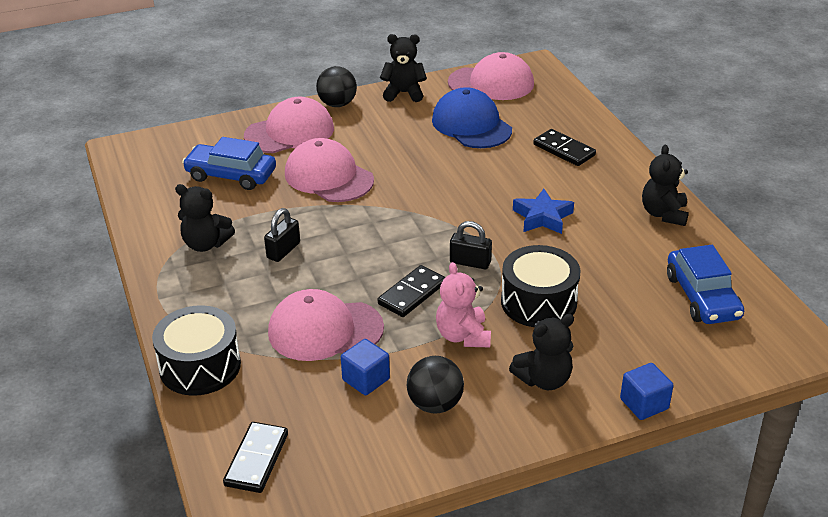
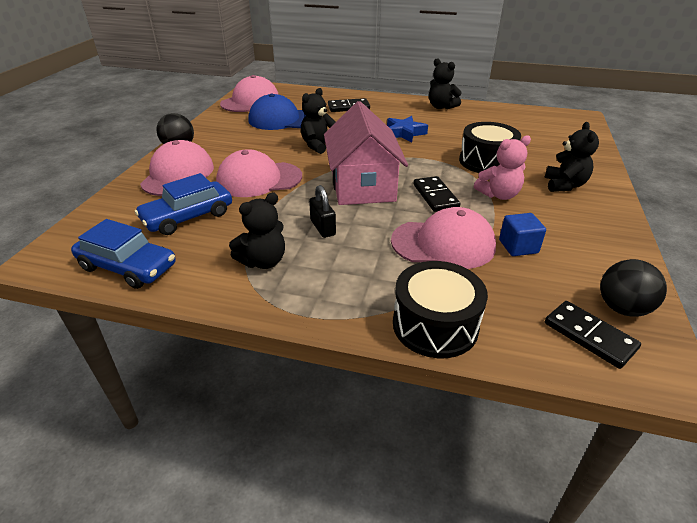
camera: 55 degrees left, 0 degrees up
(325, 330) = (443, 244): pink cap -> pink cap turned 120 degrees counterclockwise
(383, 240) = (362, 185): none -> pink house
(404, 93) = (210, 125): black teddy bear -> black teddy bear (318, 145)
(435, 404) = (565, 229): black ball -> black ball (622, 308)
(463, 336) = (499, 195): pink teddy bear -> pink teddy bear turned 45 degrees counterclockwise
(470, 262) = (423, 167): black padlock -> none
(644, 404) = (606, 166): blue cube -> none
(702, 297) = (522, 123): blue car -> blue car (128, 267)

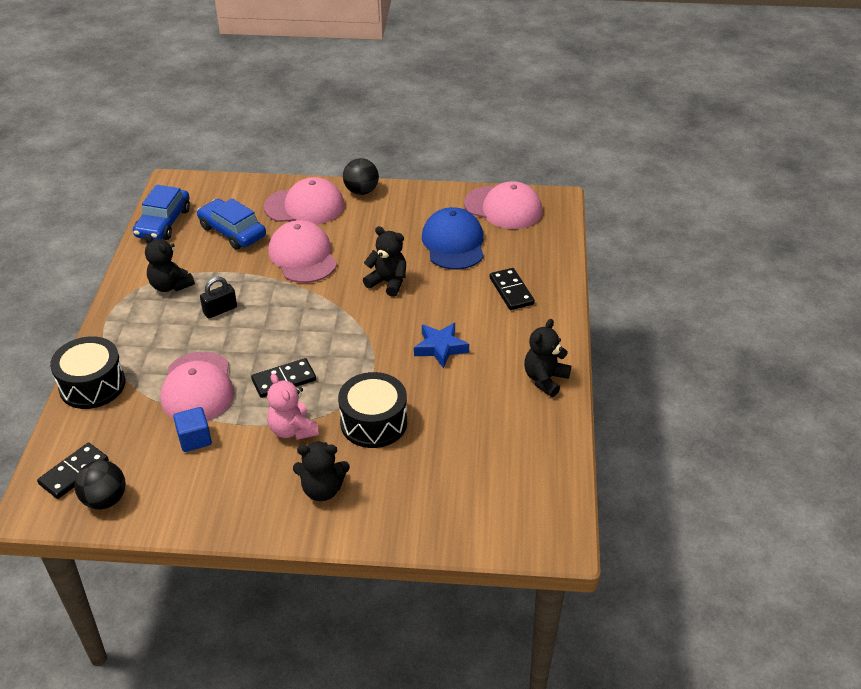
camera: 80 degrees right, 5 degrees up
(362, 185) = (299, 326): pink house -> none

